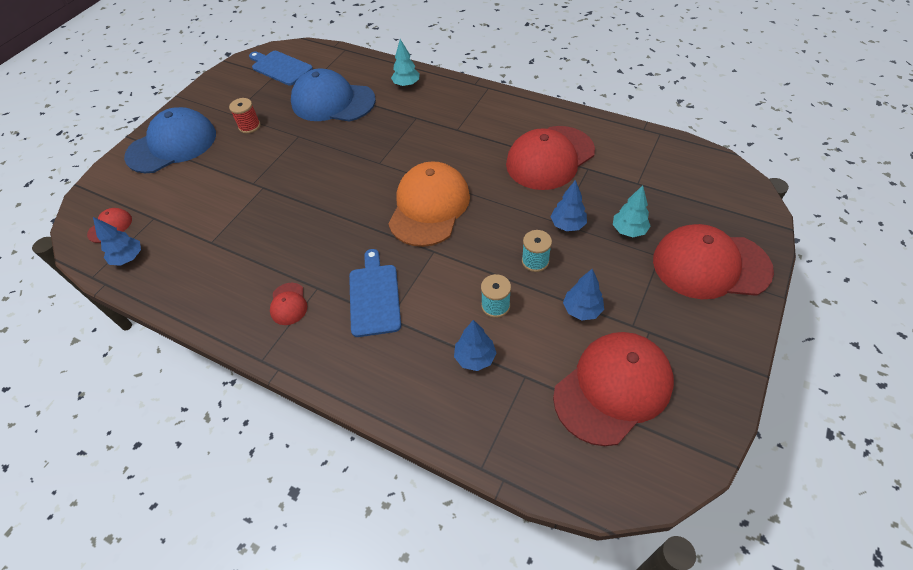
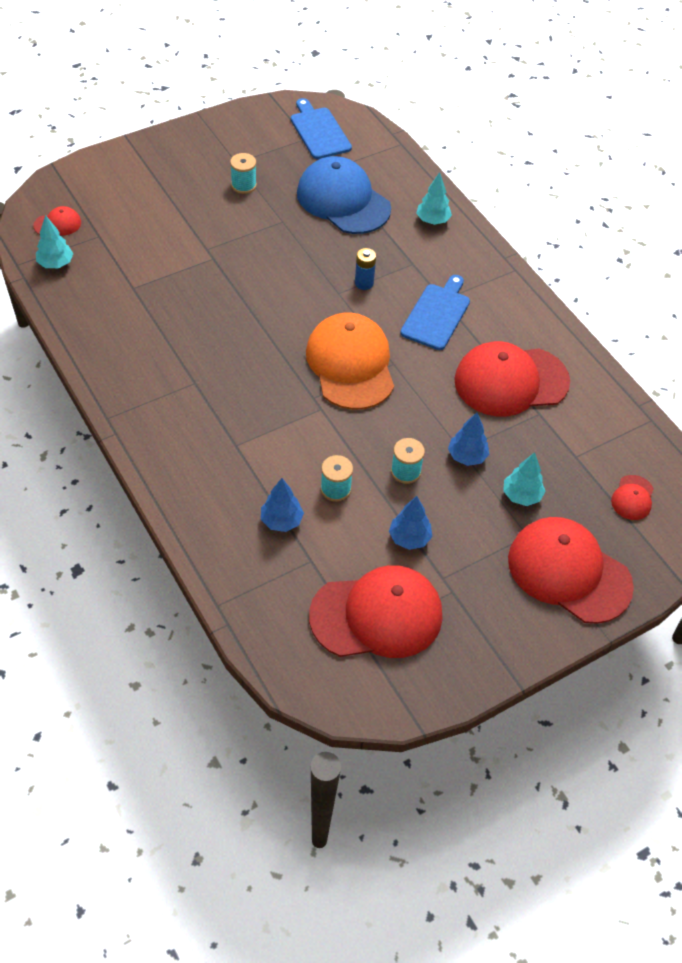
camera: 25 degrees right, 0 degrees up
(128, 258) = (56, 264): blue tree -> turquoise tree
(172, 145) = (159, 167): blue cap -> none
(249, 126) = (243, 185): red spool -> turquoise spool
(288, 304) = (160, 383): red cap -> red cap (632, 498)
(374, 296) = (237, 419): blue cutting board -> blue cutting board (437, 314)
(392, 147) = (364, 283): none -> blue battery
(429, 207) = (350, 364): orange cap -> orange cap turned 60 degrees counterclockwise

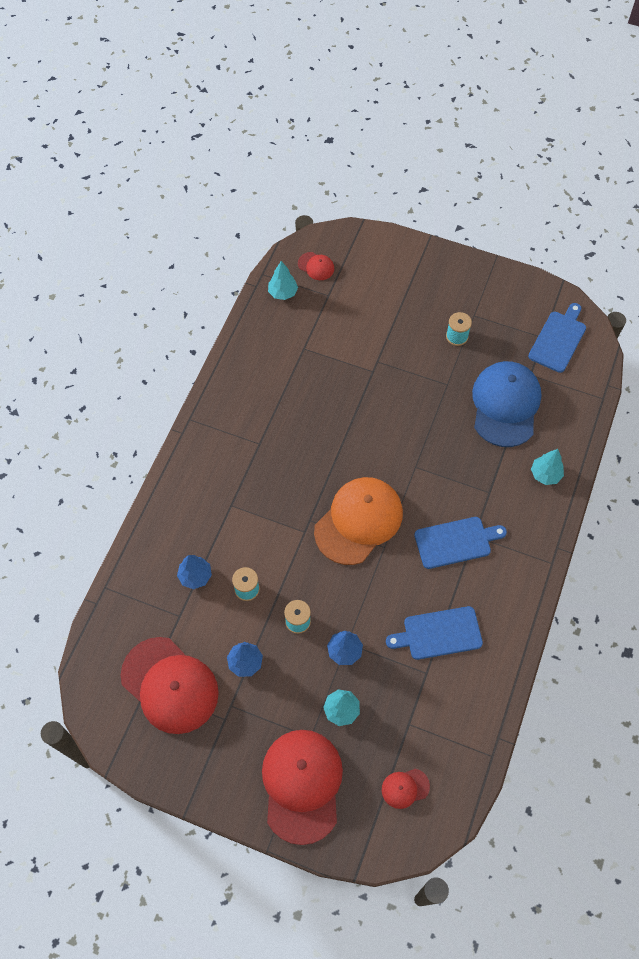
camera: 55 degrees right, 10 degrees up
(364, 283) = (440, 475): blue battery -> none
(510, 381) = (439, 633): red cap -> blue cutting board

